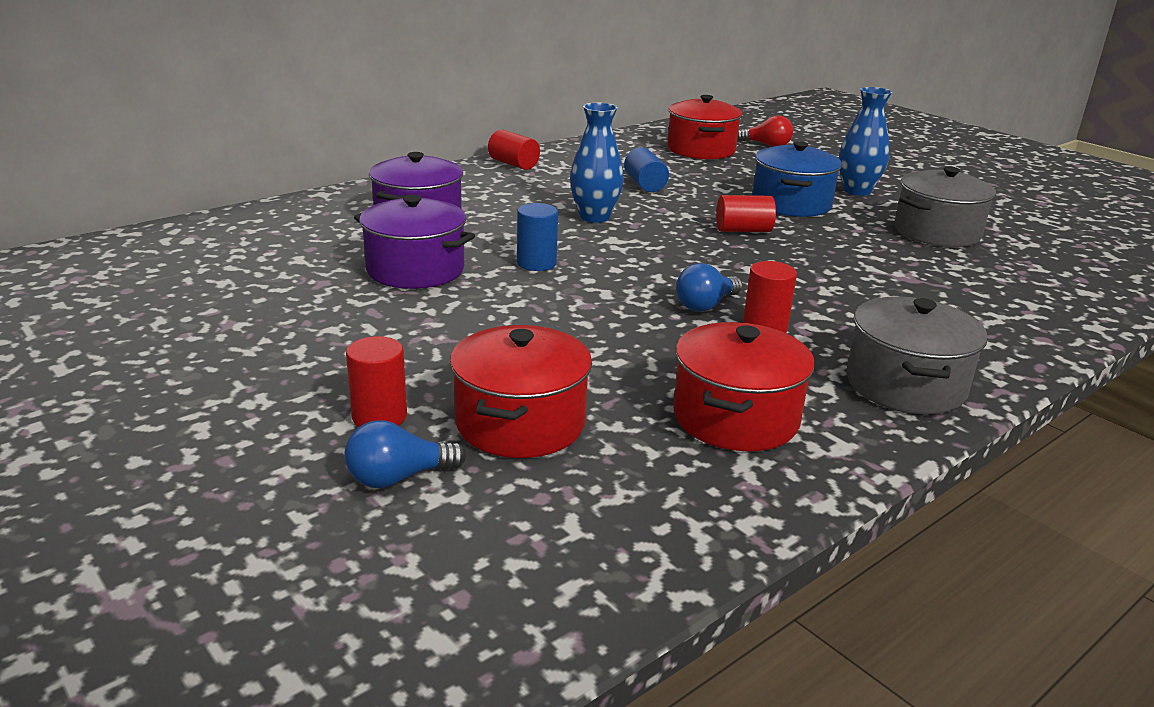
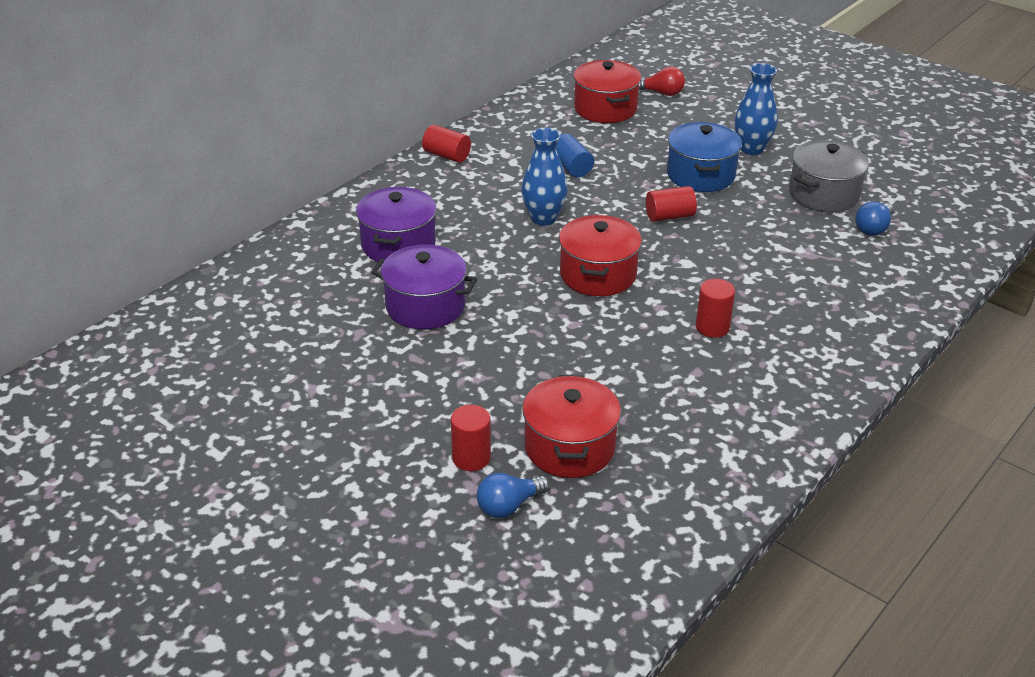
camera: 10 degrees left, 10 degrees up
(536, 263) = (517, 283): blue cylinder -> none
(706, 305) = (663, 310): blue light bulb -> blue light bulb (873, 228)
(735, 418) = (712, 418): red pot -> red pot (598, 275)
(905, 385) = (821, 368): grey pot -> none

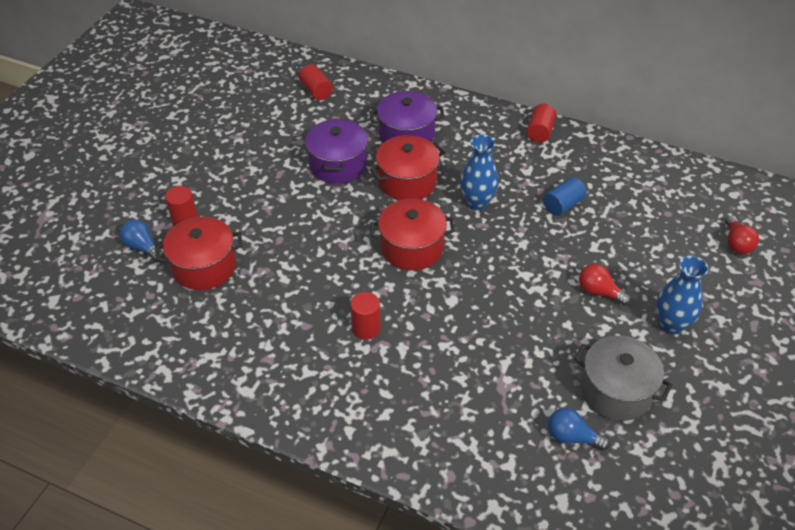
camera: 75 degrees right, 10 degrees up
(605, 109) = (678, 209): red pot -> red pot (407, 181)
(669, 216) = (518, 279): red cylinder -> red cylinder (316, 91)
(701, 175) = (599, 292): blue pot -> red light bulb

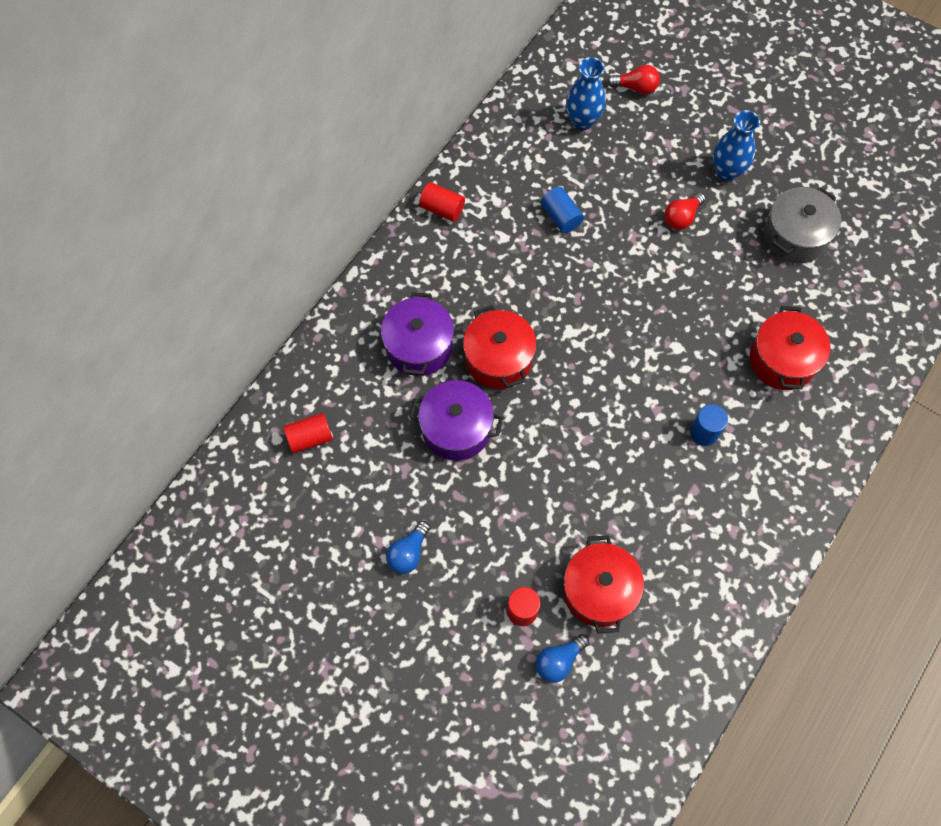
camera: 80 degrees left, 20 degrees up
(366, 328) = (704, 432): red cylinder -> blue cylinder
(412, 247) = (600, 371): red pot -> red pot (782, 360)
(477, 202) = (544, 296): blue vase -> blue vase (583, 121)
(572, 437) = (839, 283): blue light bulb -> blue light bulb (408, 553)

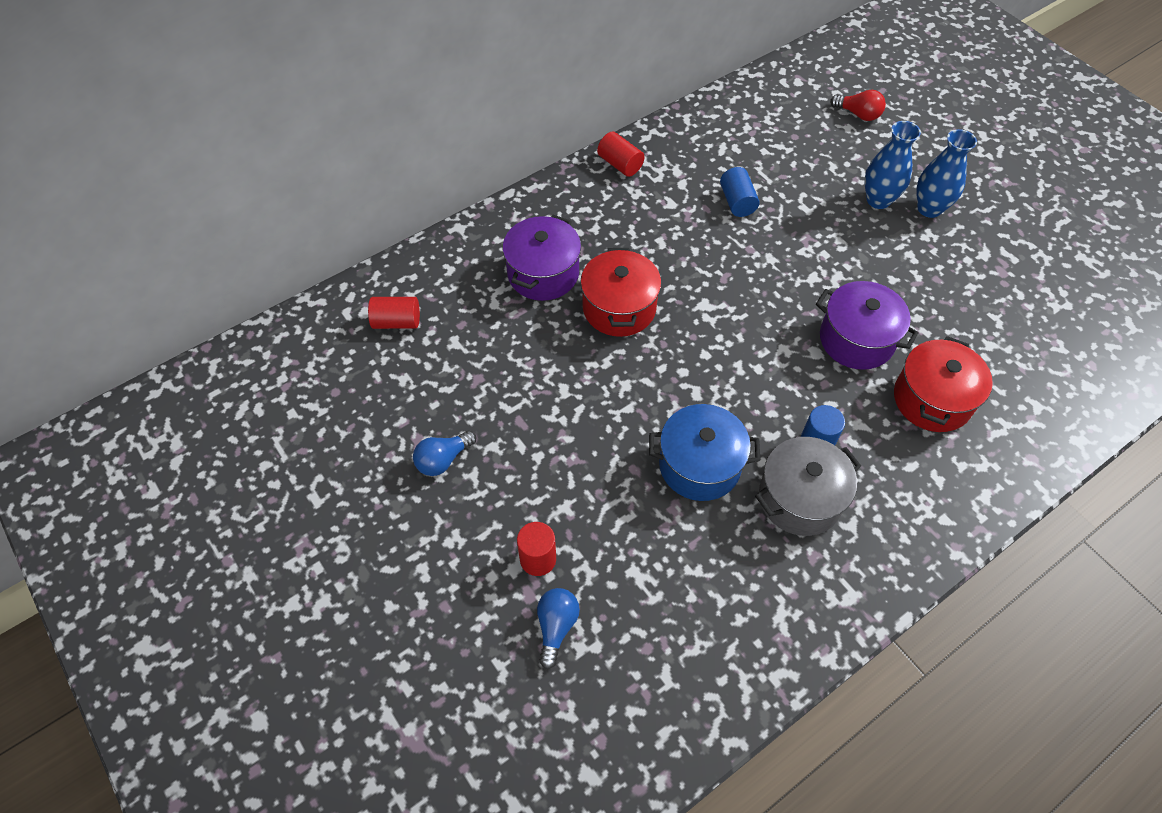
camera: 20 degrees right, 10 degrees down
(456, 429) = (547, 358): purple pot -> purple pot (856, 339)
(559, 661) = (556, 627): blue light bulb -> blue light bulb turned 120 degrees clockwise
(583, 121) = (792, 128): blue vase -> blue vase (878, 200)
(599, 590) = (632, 567): red pot -> none
(619, 484) = (699, 465): none -> blue pot
(681, 217) = (865, 236): red light bulb -> none
(795, 236) = (986, 286): grey pot -> grey pot (800, 498)

